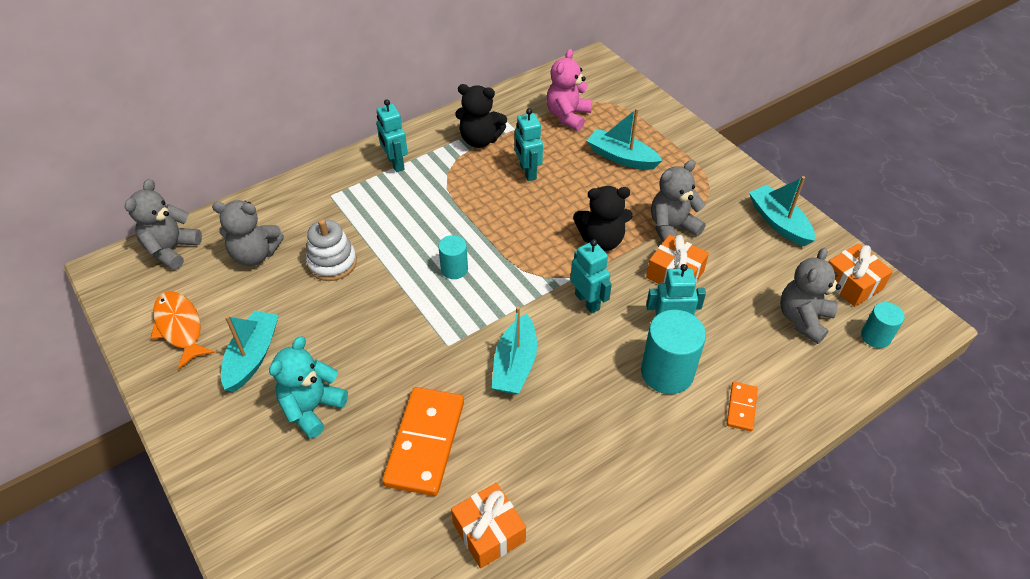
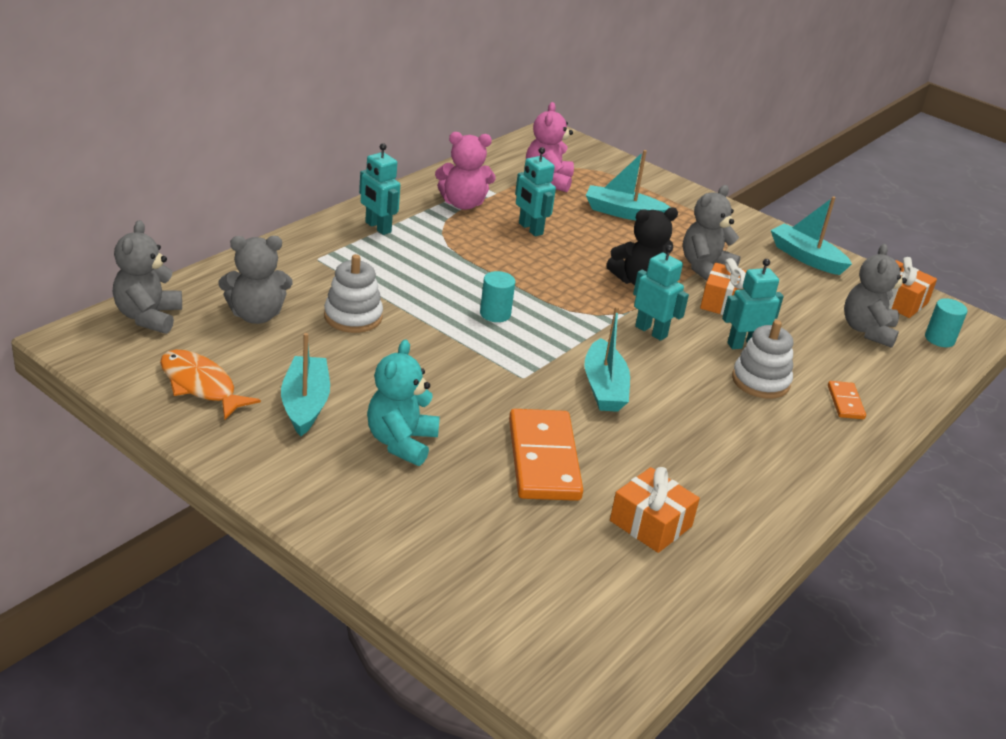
camera: 20 degrees left, 15 degrees down
(480, 140) = (463, 204): black teddy bear -> pink teddy bear
(667, 372) = (760, 381): turquoise cylinder -> white stacking toy

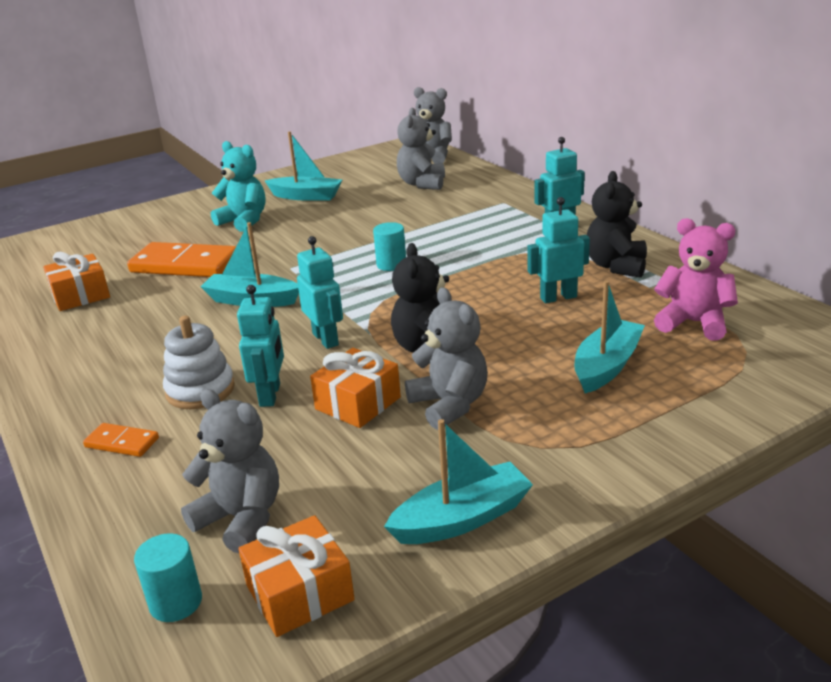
camera: 115 degrees right, 5 degrees down
(201, 385) = (344, 171): orange fish -> none
(353, 317) = (408, 212): white stacking toy -> none
(463, 204) = (616, 266): pink teddy bear -> black teddy bear
(651, 331) = (326, 339): turquoise robot -> turquoise robot turned 90 degrees counterclockwise

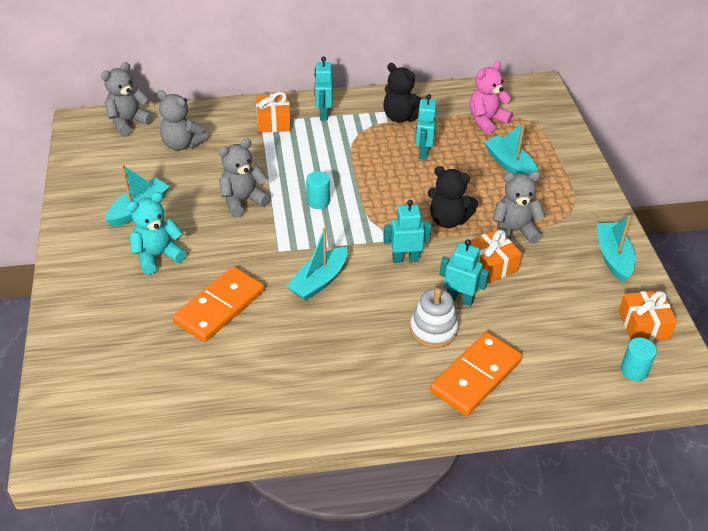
camera: 70 degrees left, 15 degrees up
(80, 295) = (225, 379): orange gift -> orange gift (273, 122)
(122, 442) = (475, 376): orange domino -> orange domino, size x2.09
(241, 518) = (578, 335): grey teddy bear -> grey teddy bear (243, 201)

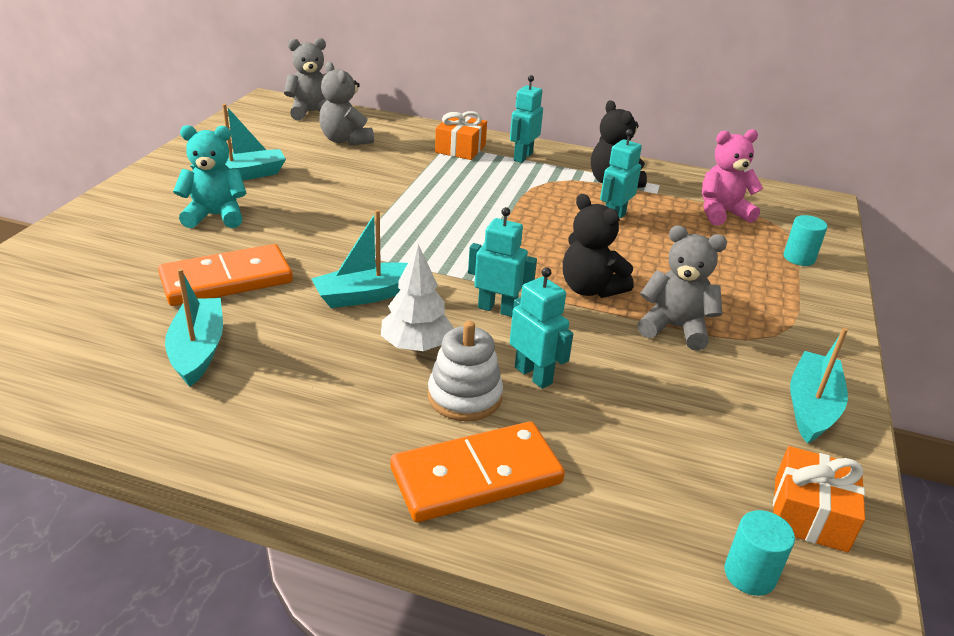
camera: 25 degrees right, 10 degrees down
(243, 201) = (357, 199): grey teddy bear -> none
(318, 201) = (442, 224): turquoise cylinder -> turquoise cylinder (799, 258)
(379, 306) = (416, 345): none -> white tree
(491, 265) = (612, 353): orange gift -> none
(510, 165) = (722, 261): turquoise boat -> turquoise boat (198, 350)

